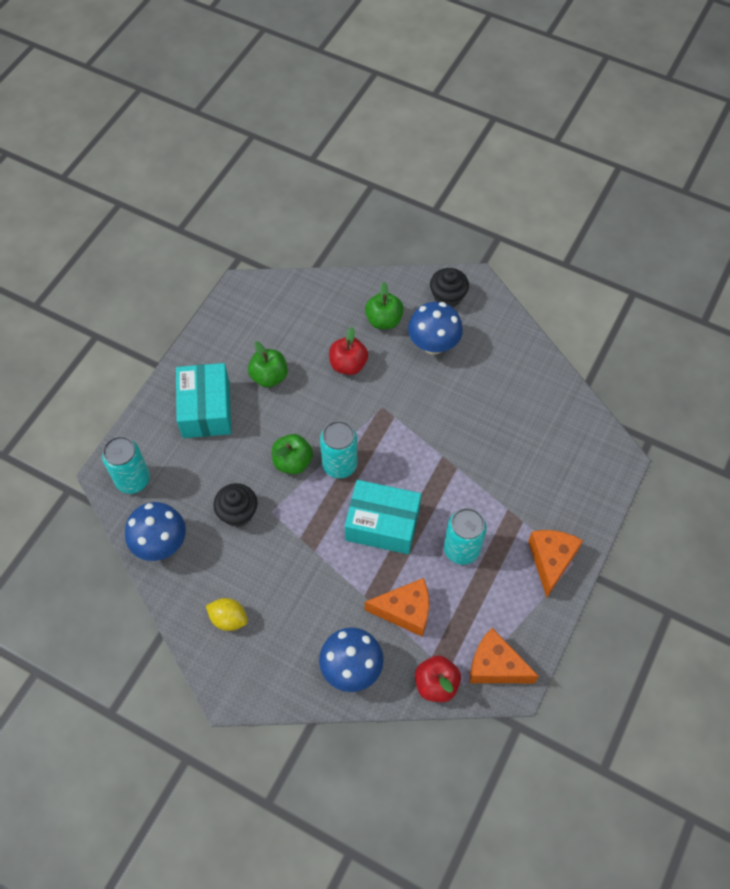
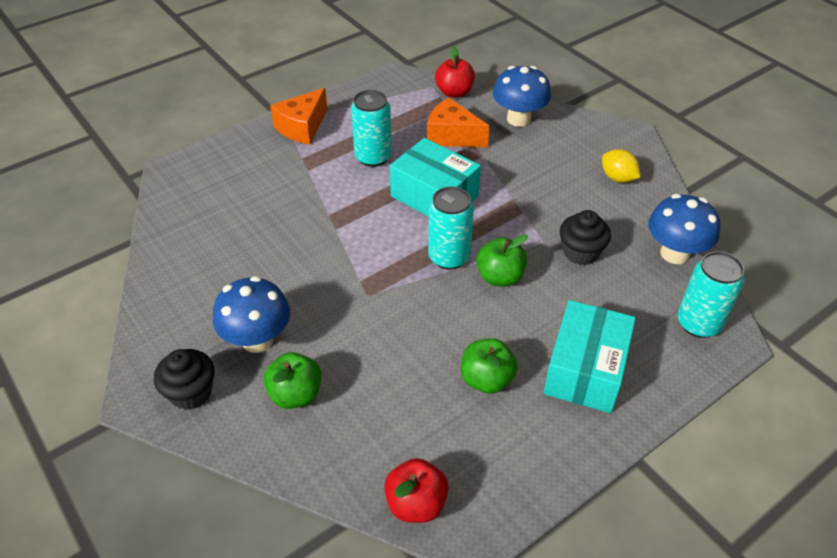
camera: 155 degrees left, 15 degrees down
(348, 365) = (377, 356): red apple -> red apple (416, 503)
(495, 666) = (400, 88): orange cheese -> none

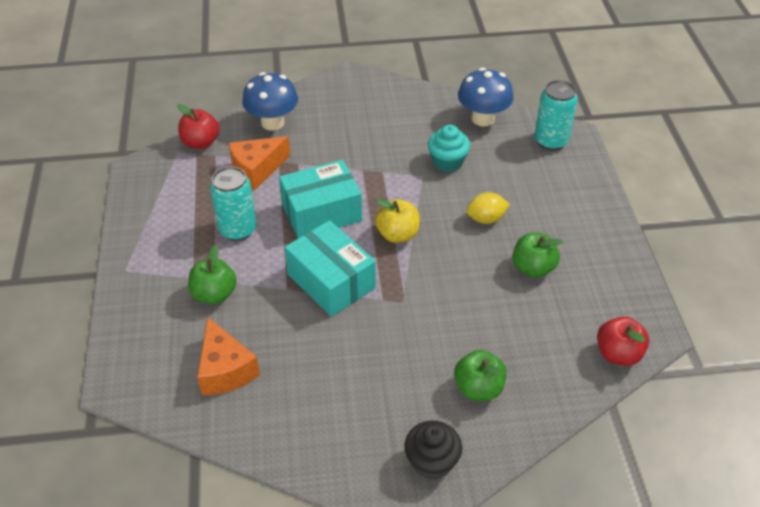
camera: 60 degrees left, 0 degrees up
(257, 340) = (402, 393): blue mushroom -> none
(302, 127) = (148, 261): orange cheese -> orange cheese (225, 370)
(449, 257) = (398, 234): turquoise can -> yellow apple
(500, 277) = (440, 216): green apple -> green apple (214, 294)
(580, 252) = (447, 162): black cupcake -> turquoise cupcake
(585, 370) = (556, 213): turquoise box -> turquoise box (331, 281)
(617, 178) = (387, 106): yellow lemon -> yellow lemon (486, 219)

